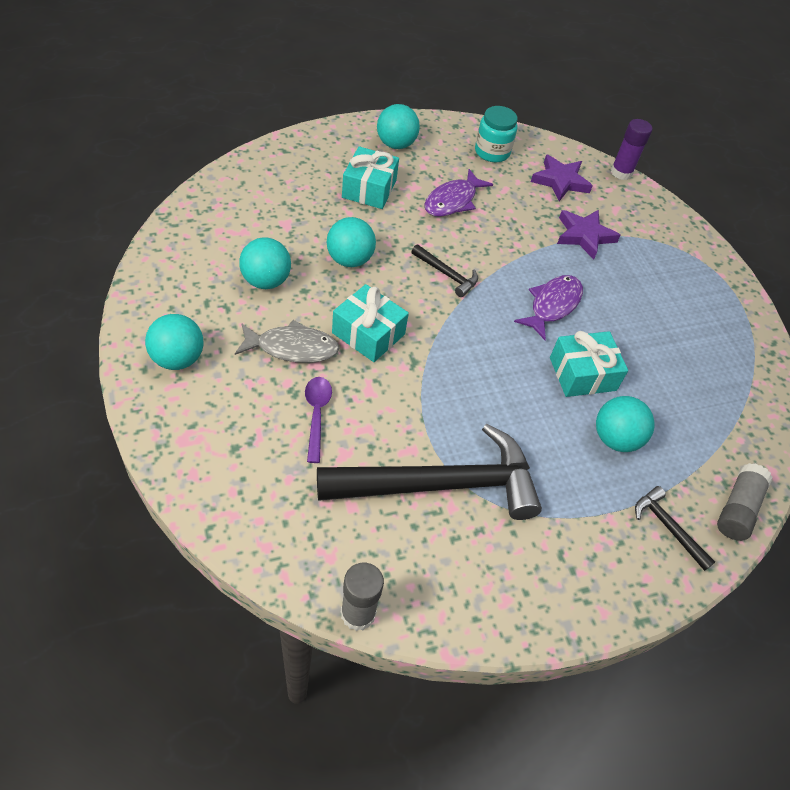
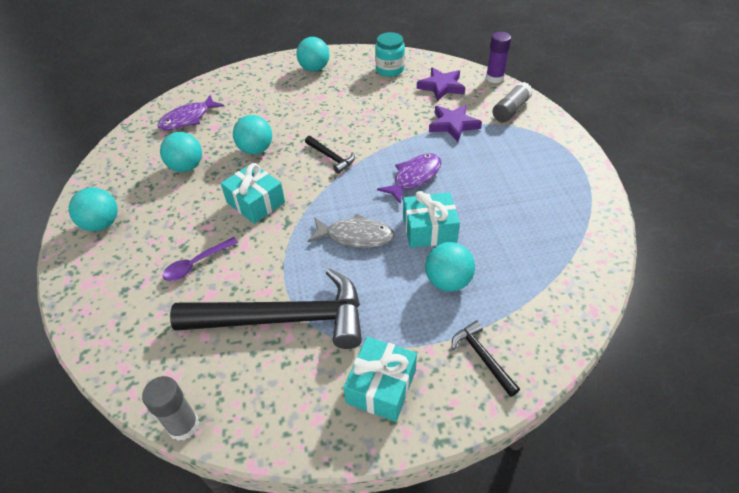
camera: 15 degrees right, 5 degrees down
(292, 348) = (192, 214): grey fish -> grey fish (356, 236)
(316, 415) = (196, 264): purple spoon -> purple spoon turned 135 degrees counterclockwise
(369, 189) = (285, 100): turquoise gift -> turquoise gift (381, 386)
(453, 201) = (349, 105): purple fish -> purple fish (188, 119)
(737, 509) = (553, 341): grey glue stick -> grey glue stick (510, 110)

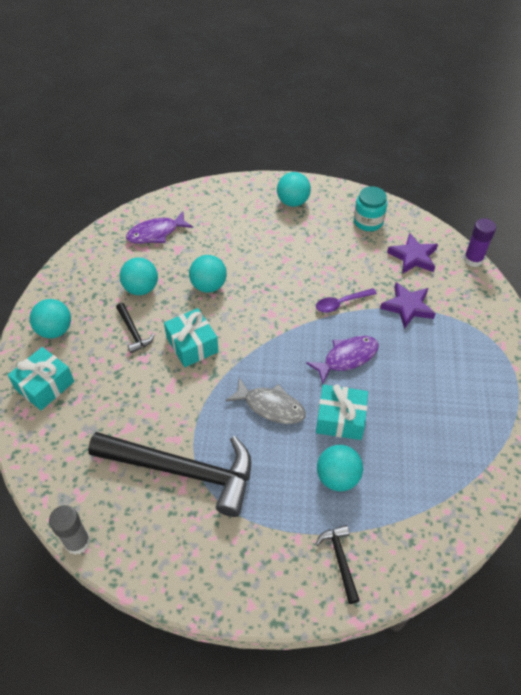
camera: 15 degrees right, 5 degrees up
(196, 264) = (124, 394): purple spoon -> purple spoon (341, 303)
(331, 157) = (276, 313): black hammer -> black hammer (133, 332)
(381, 386) = (244, 559): turquoise gift -> turquoise gift (45, 385)
(510, 110) = (473, 304): grey glue stick -> none

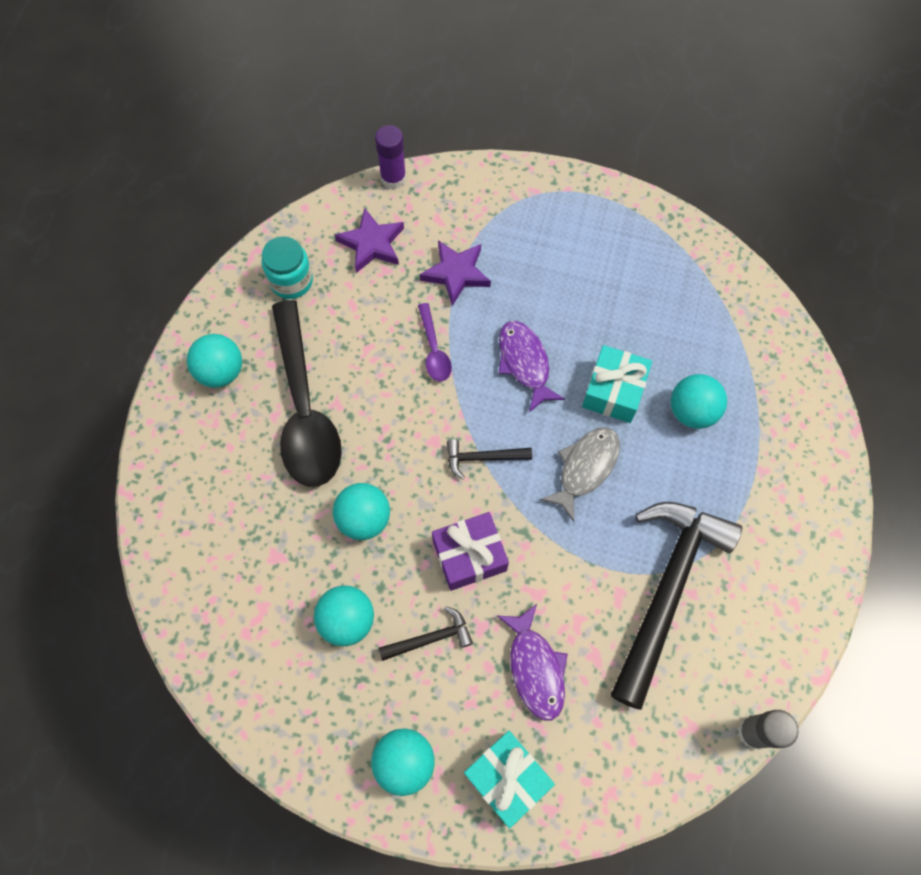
camera: 80 degrees left, 15 degrees up
(156, 233) = (233, 587): purple fish -> purple fish (535, 668)
(192, 345) = (469, 555): turquoise gift -> purple gift
(278, 244) = (305, 408): none -> black spoon
(340, 560) = (790, 431): black hammer -> black hammer (482, 458)

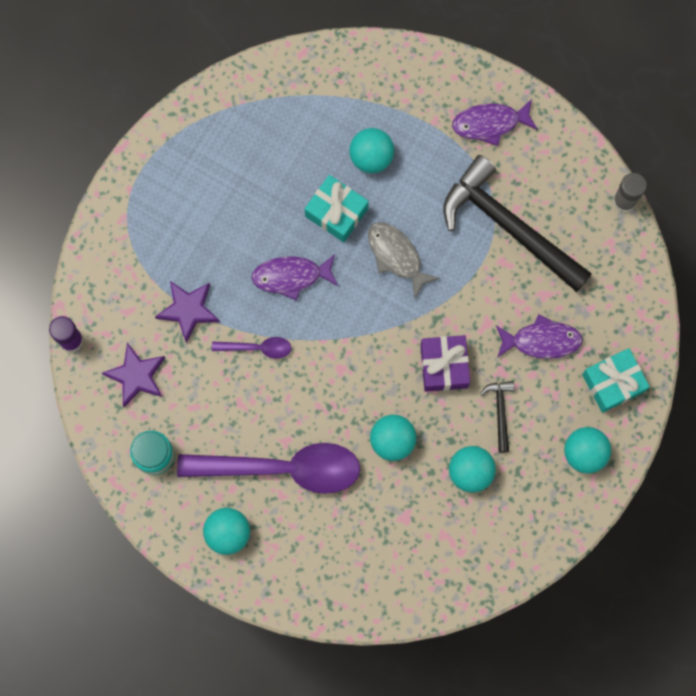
camera: 75 degrees left, 10 degrees up
(305, 408) = (282, 468): black spoon -> purple spoon
(482, 458) = (366, 334): black hammer -> none
(785, 534) = (490, 123): none -> purple fish

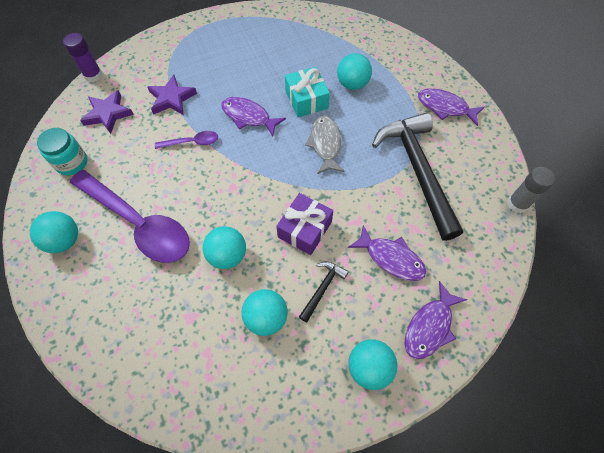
camera: 35 degrees right, 15 degrees down
(257, 348) = (192, 142): purple spoon -> purple spoon turned 45 degrees counterclockwise
(613, 383) = (430, 326): turquoise gift -> purple fish

